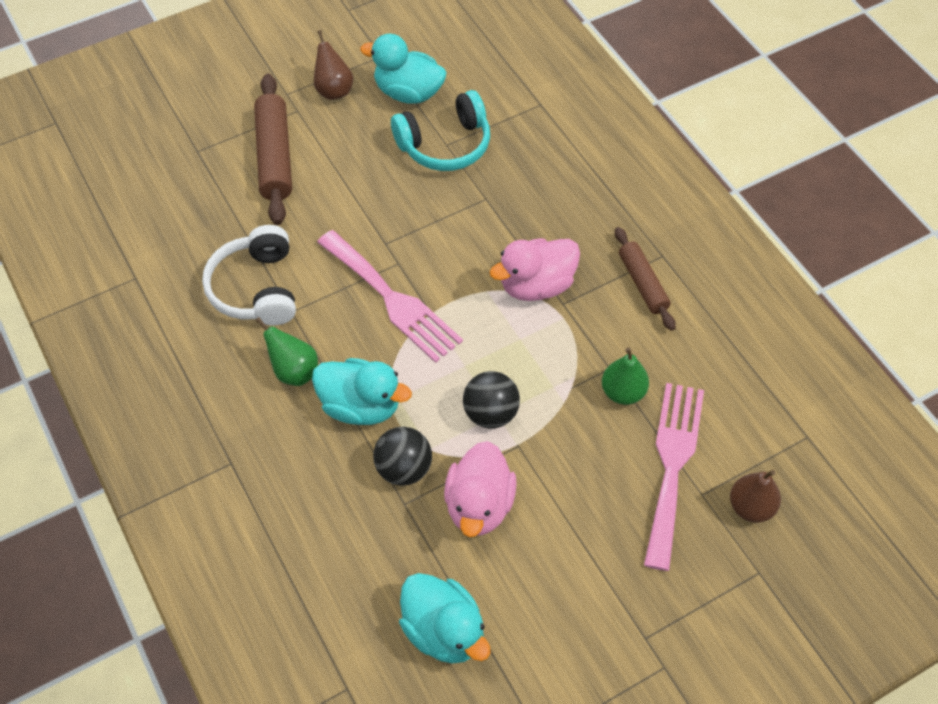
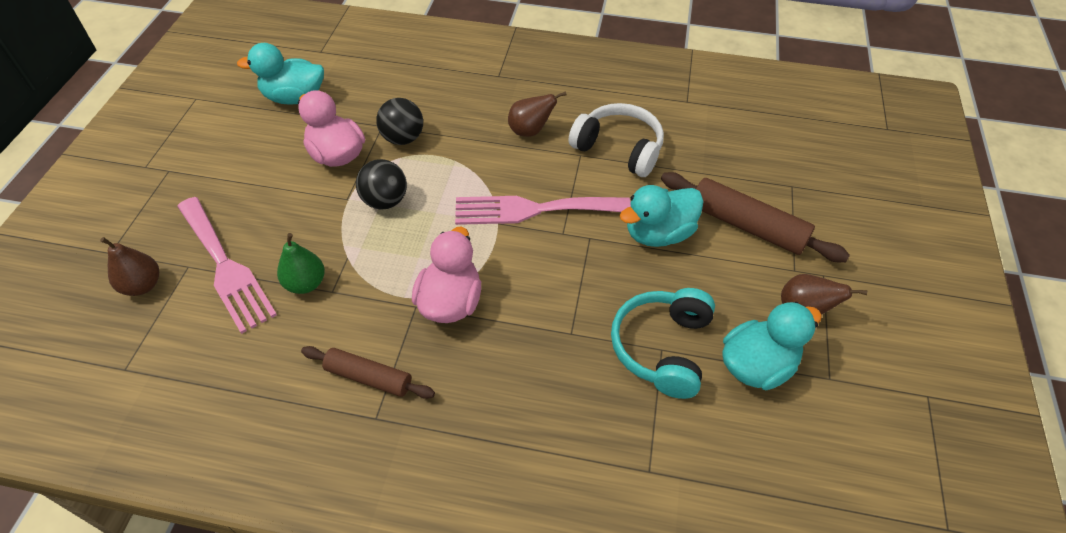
camera: 130 degrees right, 5 degrees down
(294, 371) = (530, 131): green pear -> brown pear
(361, 406) = (468, 145): turquoise duck -> turquoise duck (658, 233)

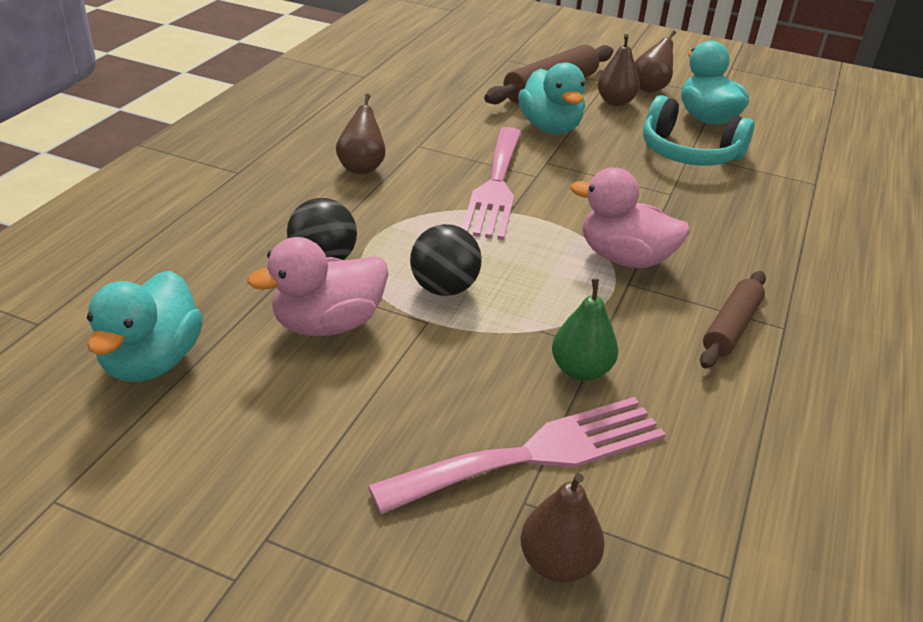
camera: 80 degrees left, 15 degrees down
(619, 149) = (419, 123): white headphones -> none
(747, 280) = (615, 102): none -> brown pear

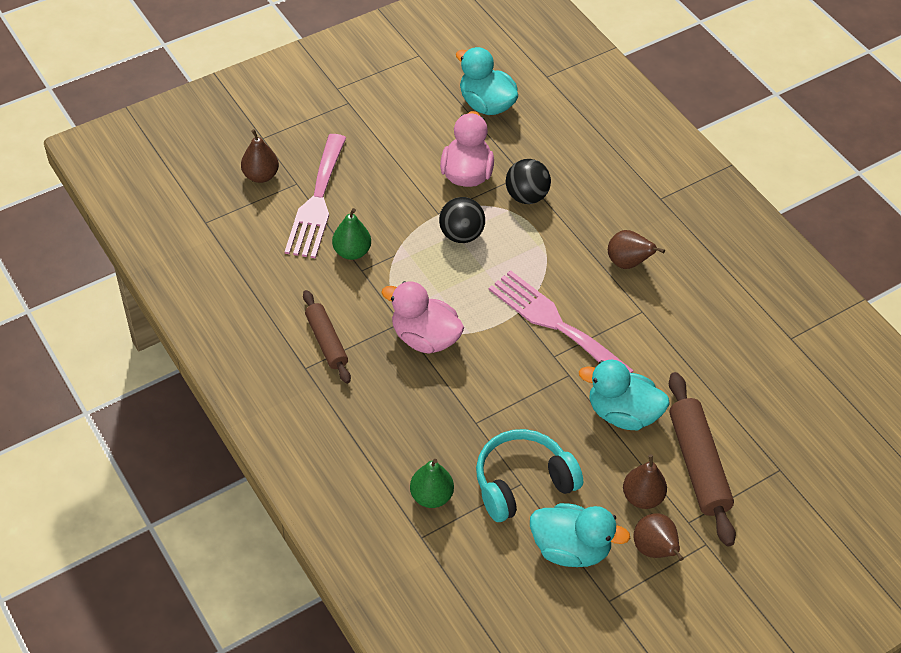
camera: 125 degrees right, 15 degrees up
(624, 258) = (424, 338): pink duck -> pink duck turned 120 degrees counterclockwise
(775, 191) = (431, 496): none -> green pear

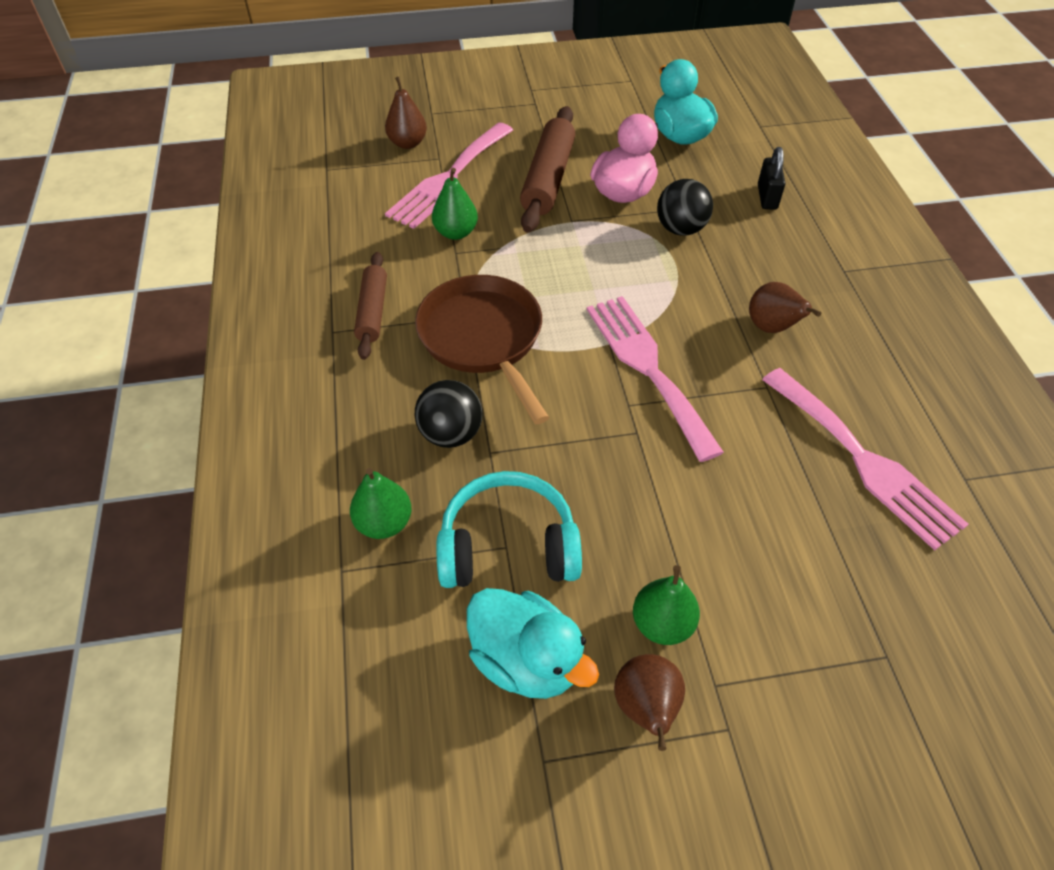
camera: 25 degrees right, 0 degrees up
(424, 338) = (483, 339): pink duck -> brown pan
(461, 235) = (585, 247): black ball -> black ball (451, 434)
(579, 147) = (767, 197): none -> black padlock
(622, 413) = (685, 501): turquoise duck -> none
(642, 497) = (662, 624): brown pear -> green pear
(698, 464) = (763, 606): brown rolling pin -> brown rolling pin (548, 179)
(724, 346) = (863, 460): none -> pink fork

